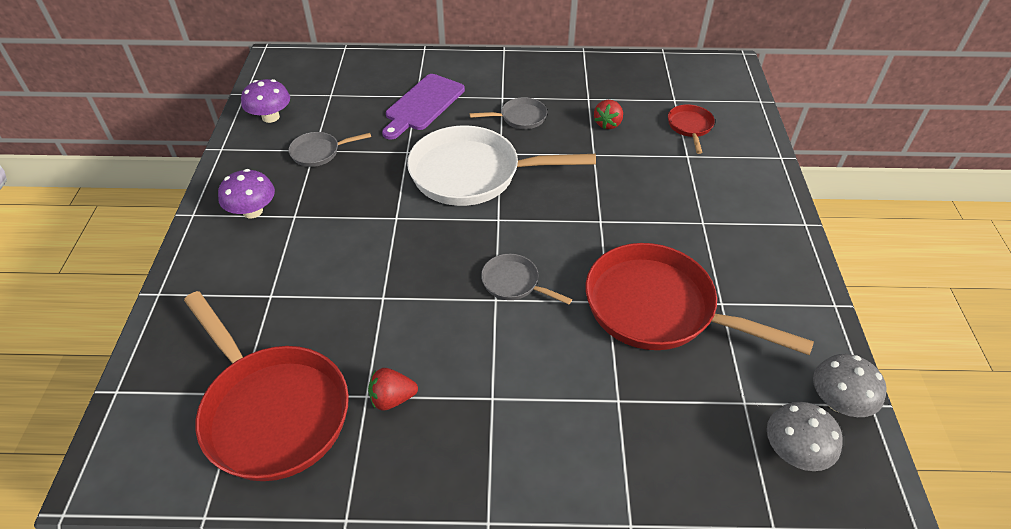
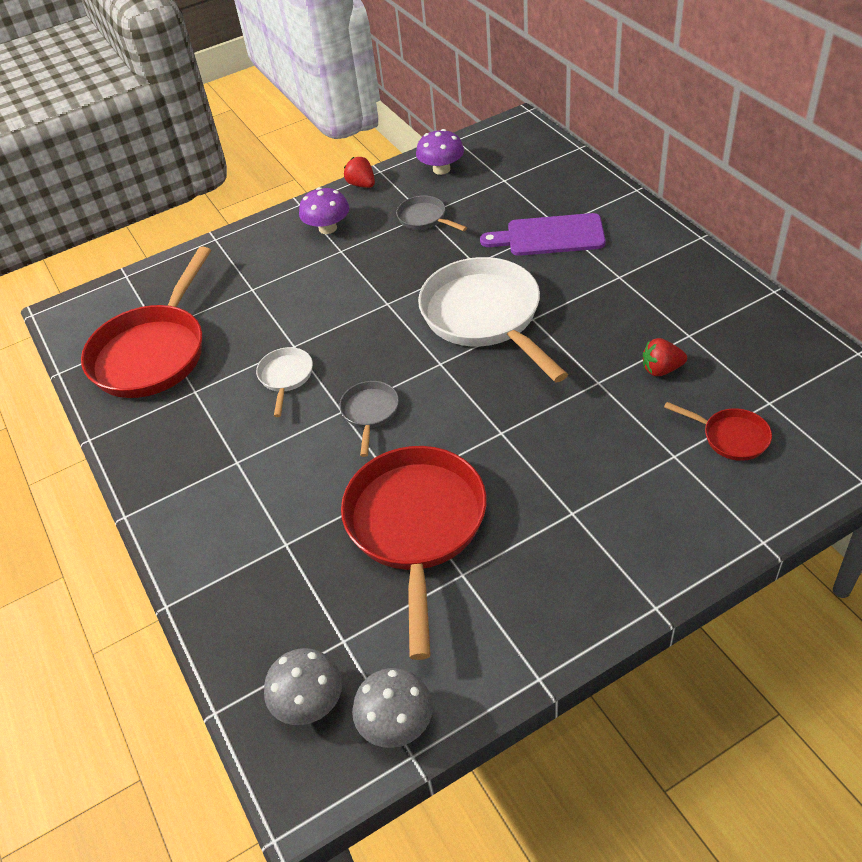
camera: 65 degrees right, 0 degrees up
(392, 398) = (201, 406): red strawberry -> red strawberry (362, 185)
(417, 319) = (285, 377): none -> white pan
(520, 118) = (600, 304): grey pan -> none
(690, 127) = (730, 437): red pan -> red pan turned 60 degrees clockwise

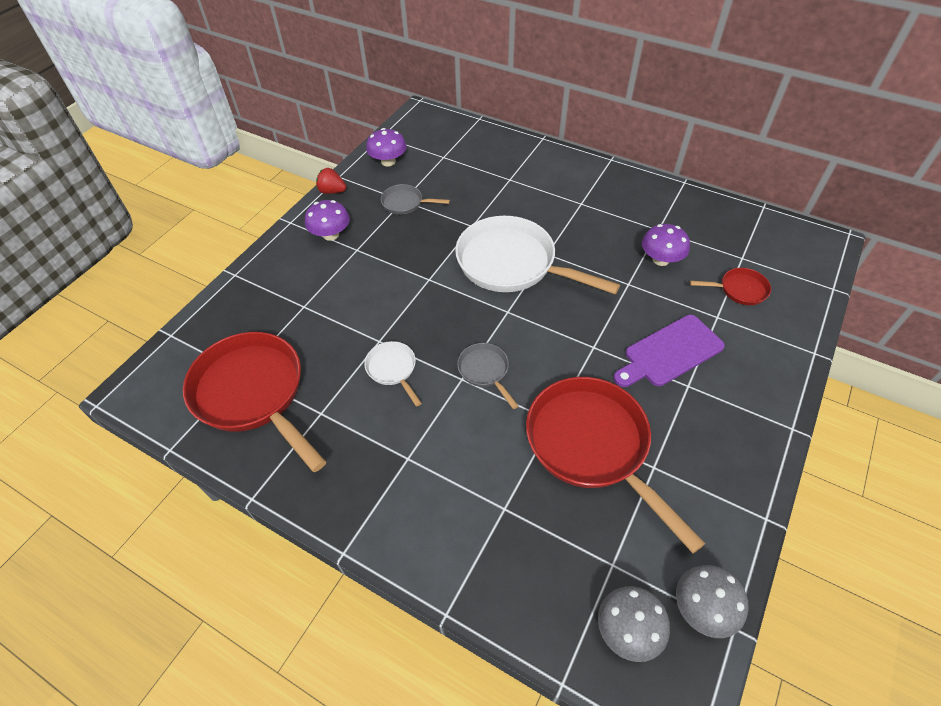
camera: 35 degrees left, 5 degrees up
(153, 352) = (253, 394): red pan -> red pan turned 150 degrees clockwise
(550, 236) = (510, 189): purple cutting board -> purple cutting board (670, 353)
(661, 369) = (661, 259): red strawberry -> purple mushroom

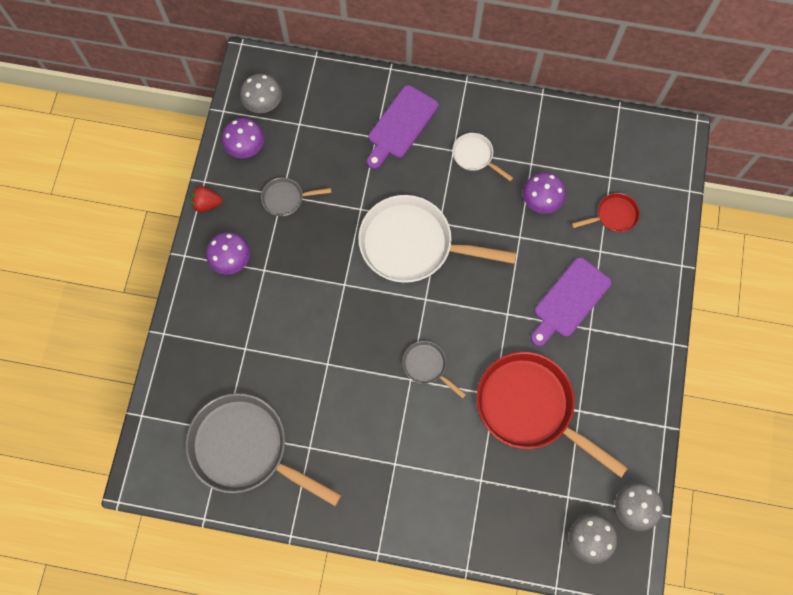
camera: 20 degrees left, 20 degrees up
(253, 394) = (245, 448): red pan -> grey pan
(393, 369) = (351, 388): white pan -> white pan (475, 156)
(419, 137) = (263, 103): none -> grey mushroom
(537, 176) = (401, 125): none -> purple cutting board

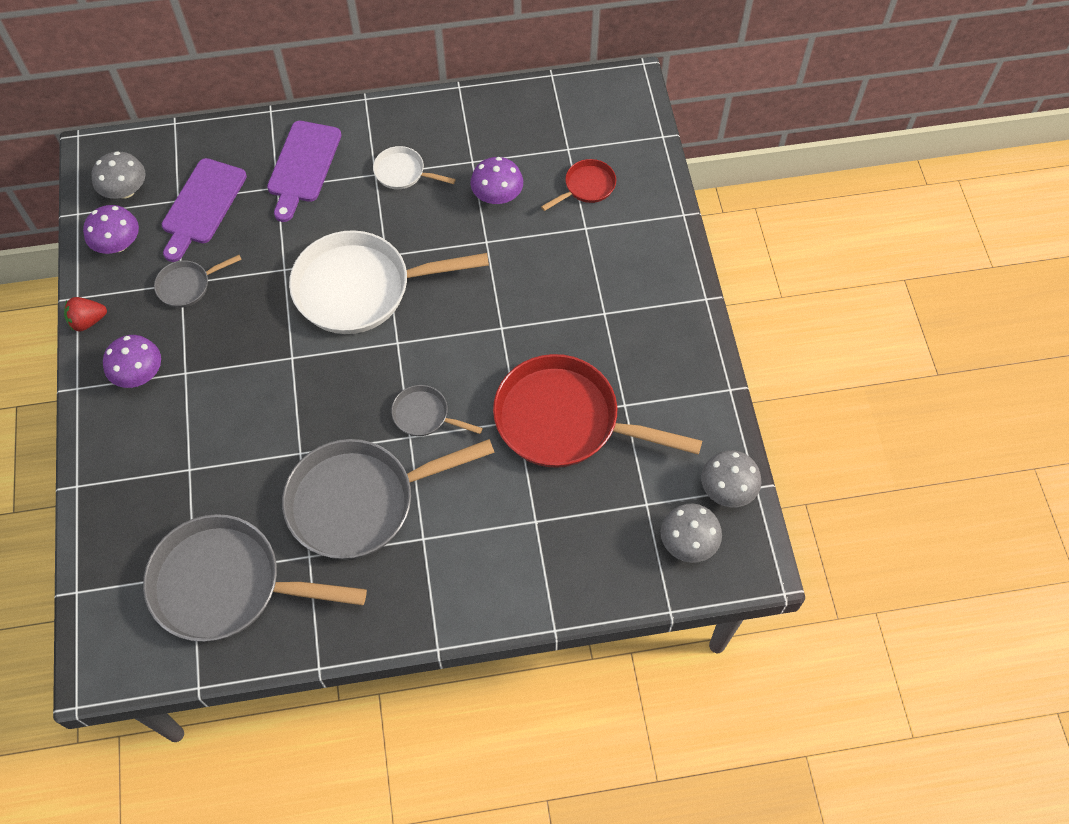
camera: 20 degrees left, 10 degrees down
(359, 418) = (361, 501): none -> grey pan
(569, 301) = (569, 291): purple cutting board -> purple cutting board (202, 206)

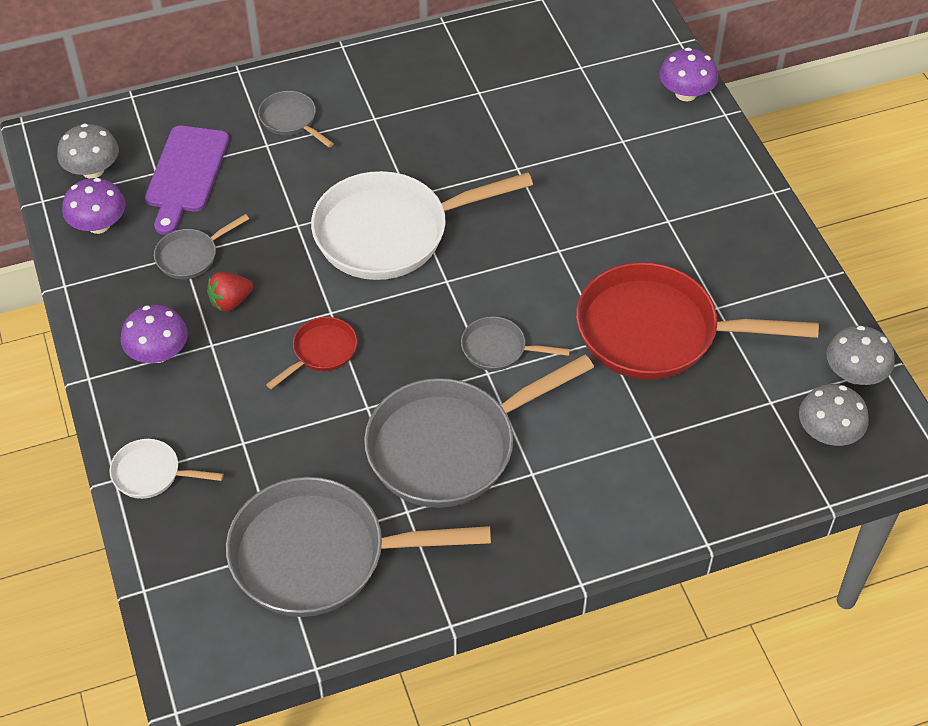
camera: 10 degrees left, 10 degrees down
(88, 321) = (84, 308): red strawberry -> red strawberry (230, 302)
(303, 166) = (291, 120): purple cutting board -> grey pan
(403, 173) = (405, 113): white pan -> white pan (151, 474)
(497, 196) = (516, 122): purple mushroom -> purple mushroom (685, 93)
(586, 187) = (612, 101): red pan -> red pan (321, 352)

